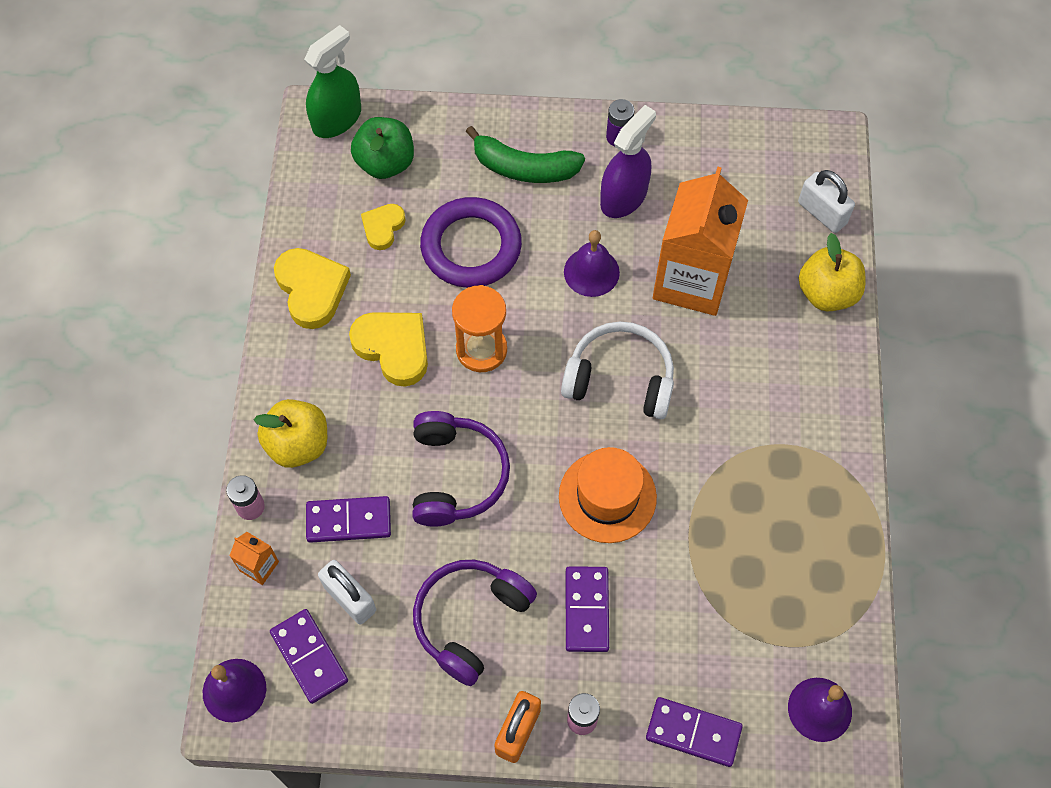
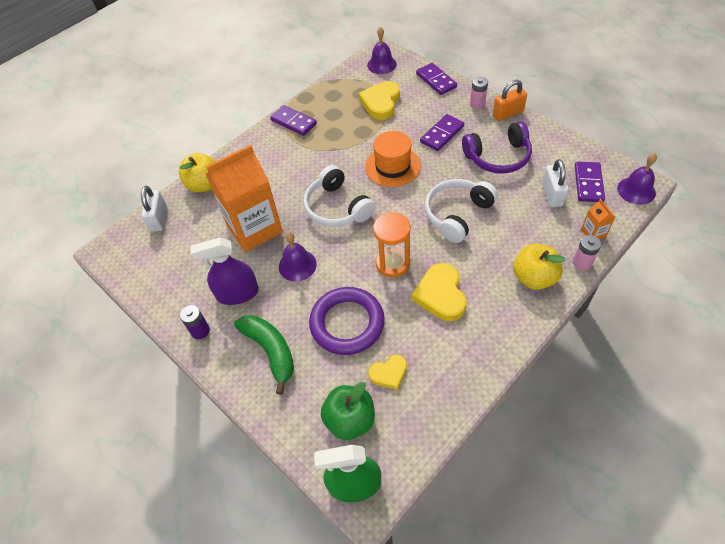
camera: 135 degrees left, 10 degrees down
(312, 289) = (465, 363): yellow heart -> yellow heart (381, 103)
(349, 520) = (529, 226): purple domino -> purple domino (293, 122)
(456, 475) = (457, 214): purple headphones -> white headphones

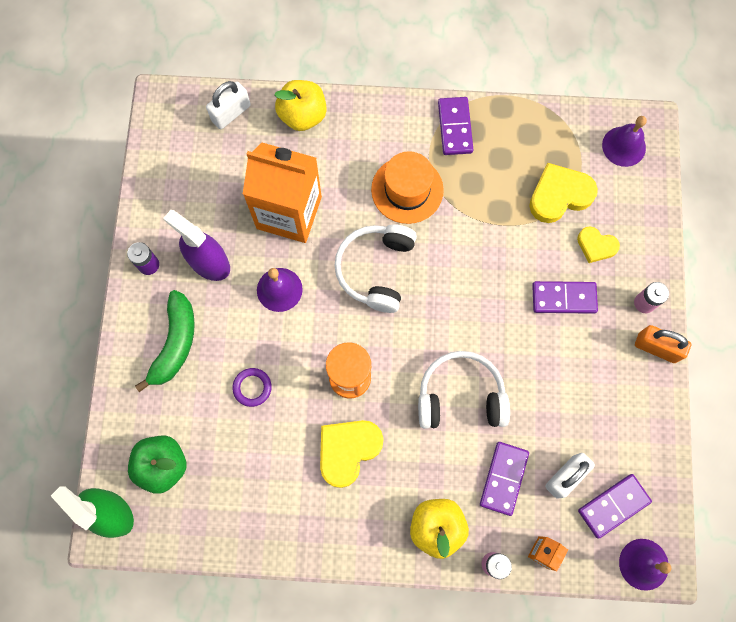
camera: 45 degrees right, 20 degrees up
(347, 323) = (252, 387): purple ring -> purple ring, size x0.45
(389, 373) = (230, 464): yellow heart -> yellow heart (596, 246)
(392, 166) = (474, 281): orange hat -> orange hat (407, 190)
(436, 80) = (646, 228): purple domino -> purple domino (503, 478)
(498, 157) = (577, 383): purple headphones -> none

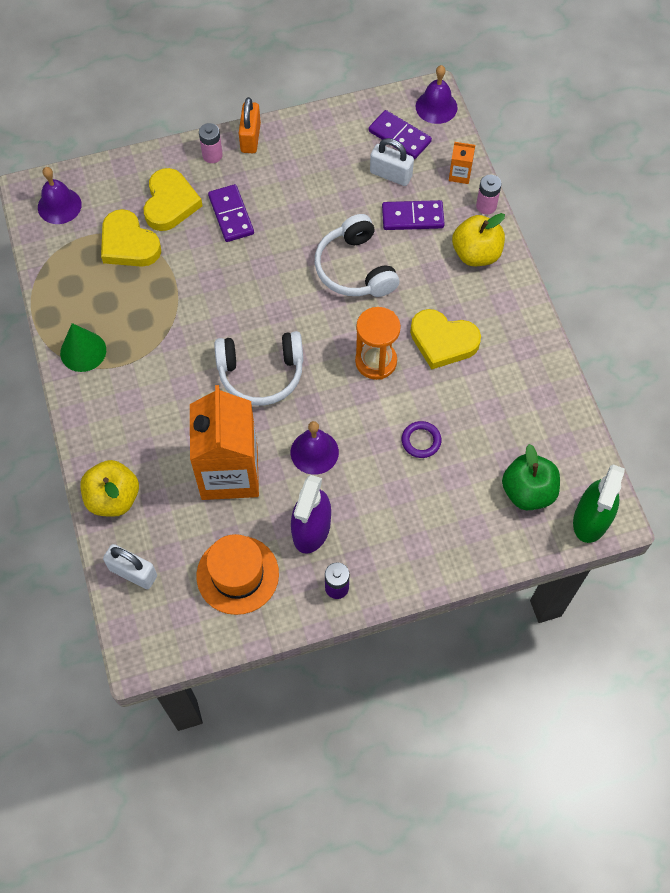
camera: 110 degrees left, 10 degrees down
(175, 343) = (408, 527): green banana -> none
(407, 190) = (167, 373): orange hat -> orange hat (237, 575)
(455, 127) = (83, 351): purple domino -> green cone
(596, 246) = (170, 203): yellow heart -> yellow heart, size x1.66

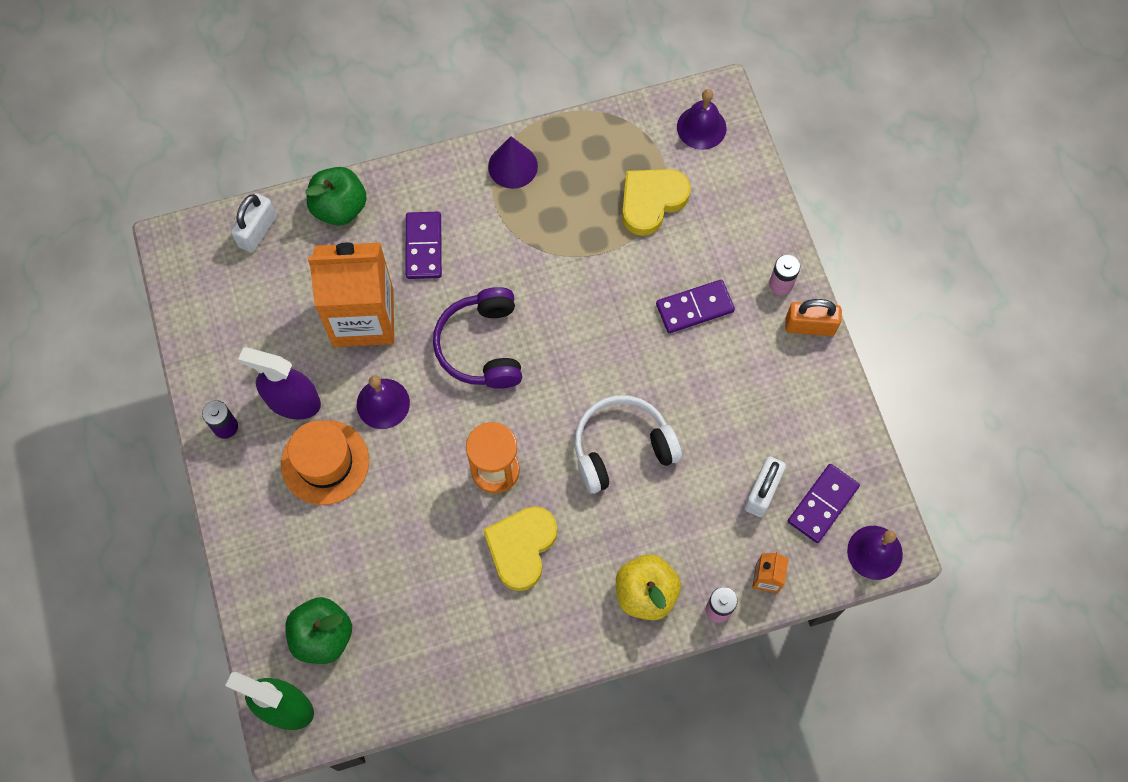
camera: 90 degrees right, 5 degrees up
(83, 351) = (513, 166): green cone -> purple cone
(113, 498) = (339, 207): yellow apple -> green apple
(170, 203) = (709, 241): yellow heart -> none
(237, 575) = (247, 329): orange hat -> orange hat (325, 462)
(261, 374) = (481, 346): white headphones -> purple headphones
(412, 217) = (698, 517): purple domino -> purple domino (423, 247)
(421, 441) = (391, 518): purple ring -> none

